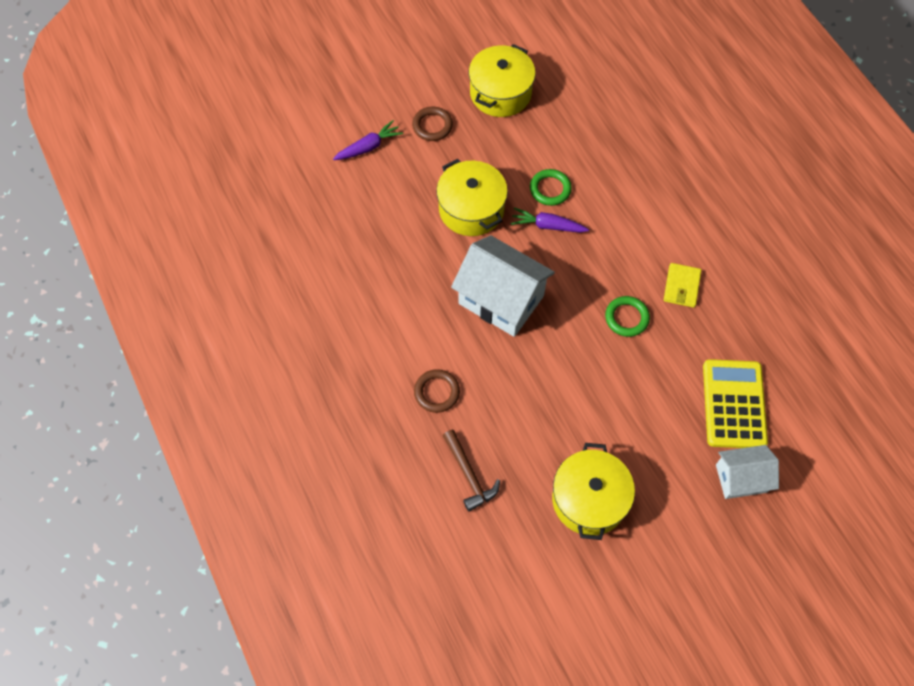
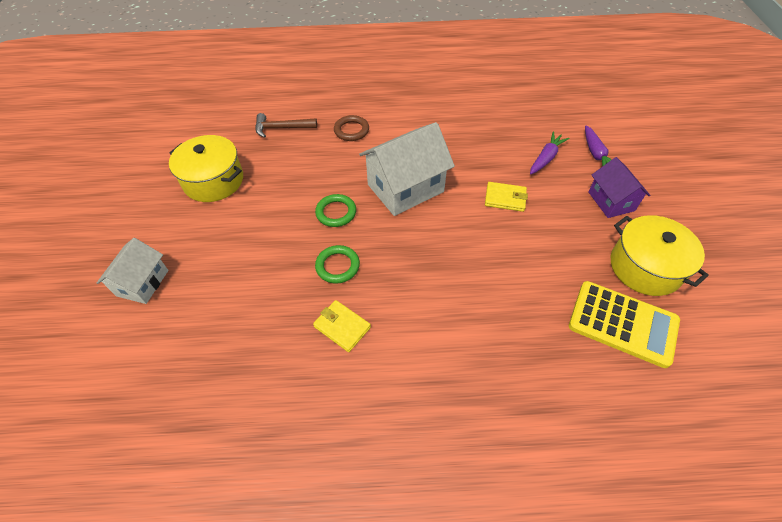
camera: 115 degrees right, 10 degrees down
(432, 126) = (611, 201): brown ring -> purple house
(471, 209) = (505, 198): yellow pot -> yellow wallet
(547, 226) = (464, 245): purple carrot -> purple carrot (546, 158)
(550, 189) = (506, 263): green ring -> green ring (336, 212)
(734, 404) = (202, 311): yellow calculator -> yellow calculator (622, 323)

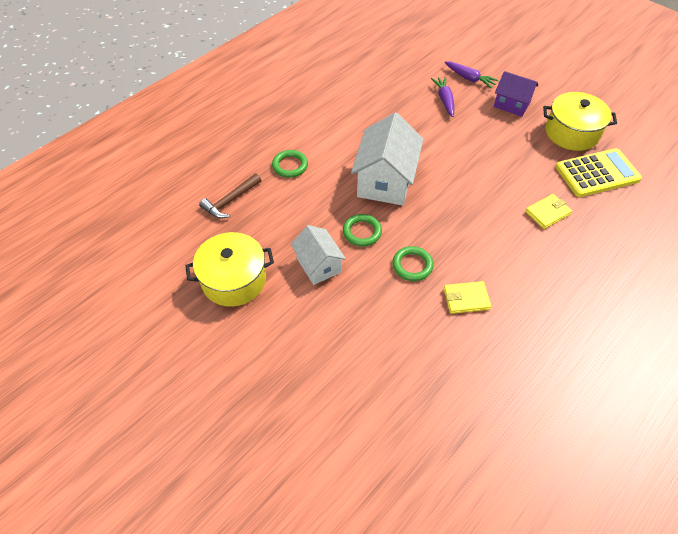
camera: 45 degrees left, 0 degrees up
(142, 283) = (291, 392): white house -> white house (318, 265)
(351, 130) = (290, 166): brown ring -> green ring
(505, 198) = (454, 144): yellow wallet -> yellow wallet (547, 213)

